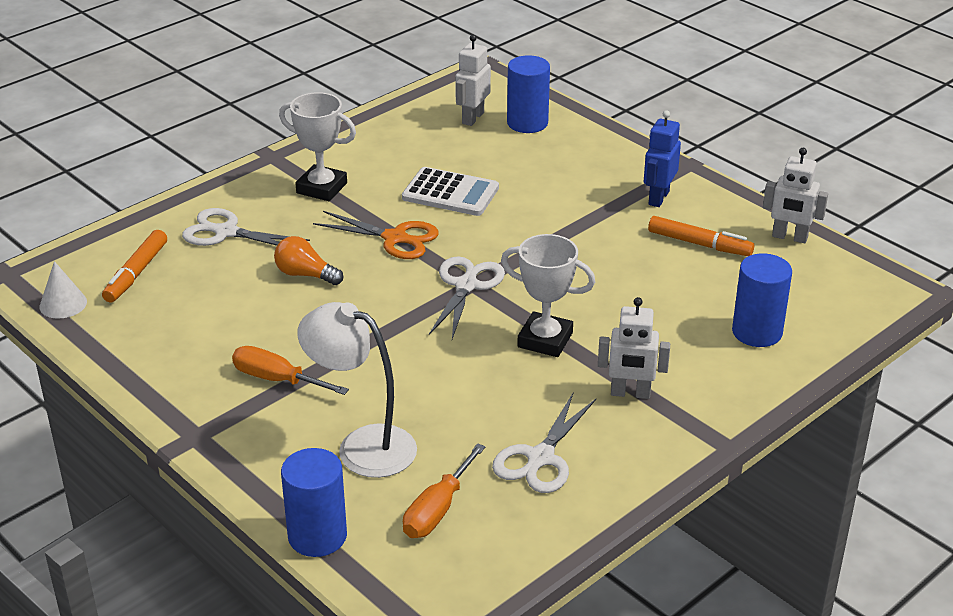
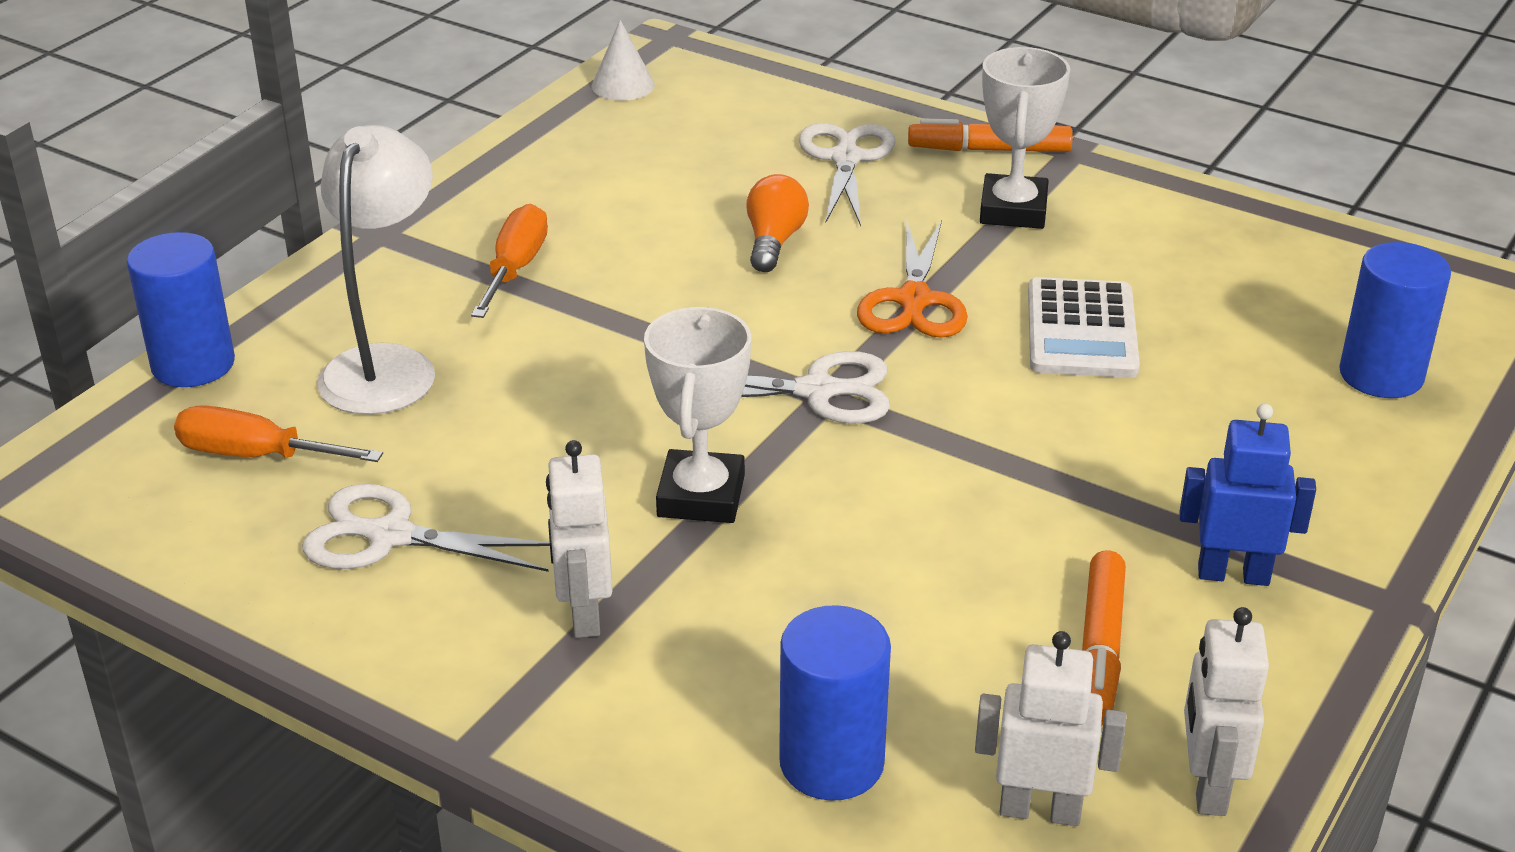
camera: 75 degrees right, 0 degrees up
(136, 273) = (713, 117): orange marker -> orange marker (989, 150)
(472, 118) = (1346, 312): white robot -> white robot (1040, 810)

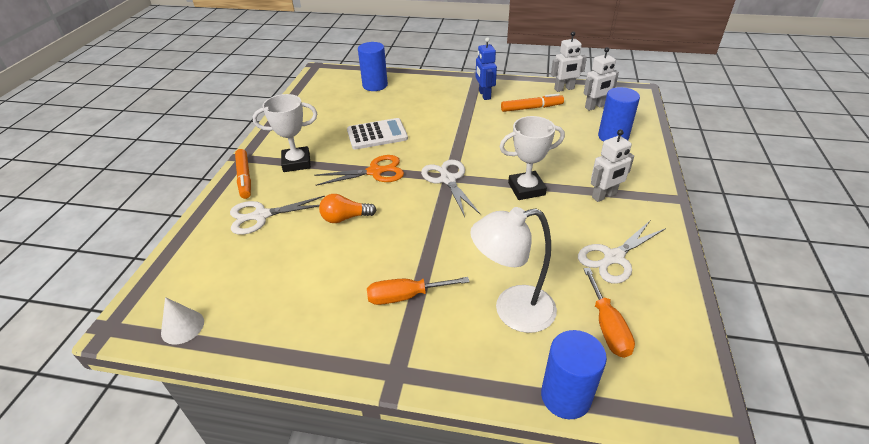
camera: 110 degrees left, 5 degrees up
(391, 536) = (613, 257): white scissors -> white scissors turned 60 degrees clockwise
(1040, 810) = (595, 107): white robot -> white robot turned 105 degrees counterclockwise

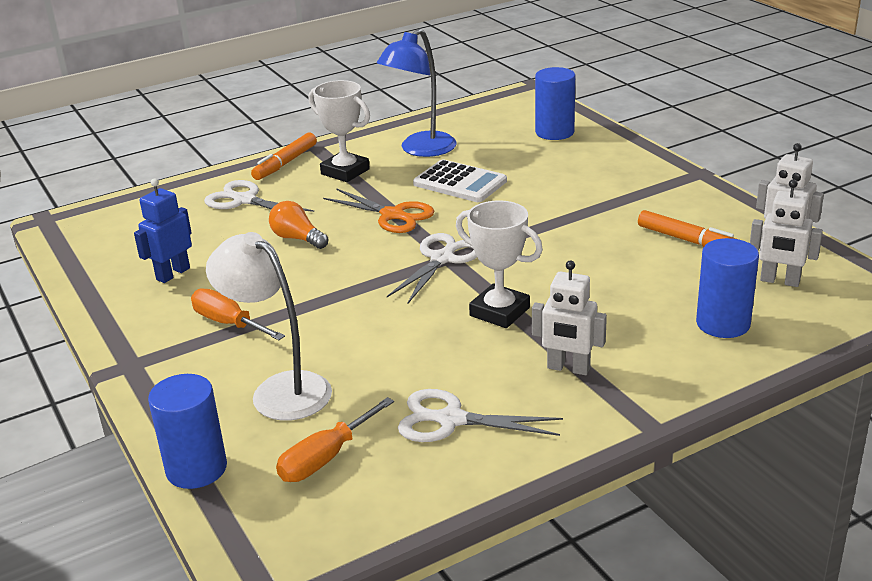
camera: 50 degrees right, 10 degrees down
(182, 327) = (76, 245): white cone -> none
(319, 128) = (420, 150): none -> blue lamp
(484, 95) = (659, 199): blue robot -> blue robot (173, 274)

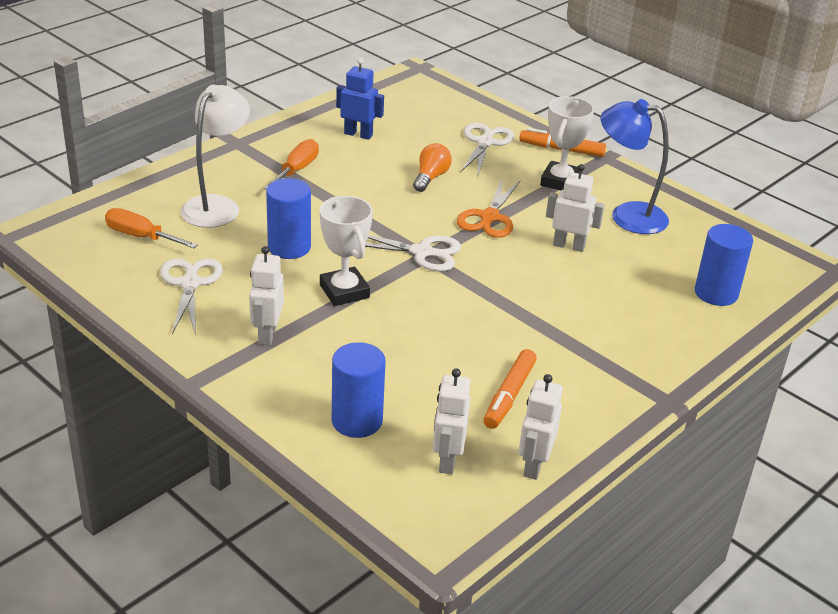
camera: 70 degrees right, 5 degrees up
(196, 469) = (126, 190): blue cylinder -> blue cylinder (289, 247)
(460, 183) = (569, 246): white calculator -> white robot
(499, 312) = (344, 291): white trophy -> white trophy turned 45 degrees counterclockwise

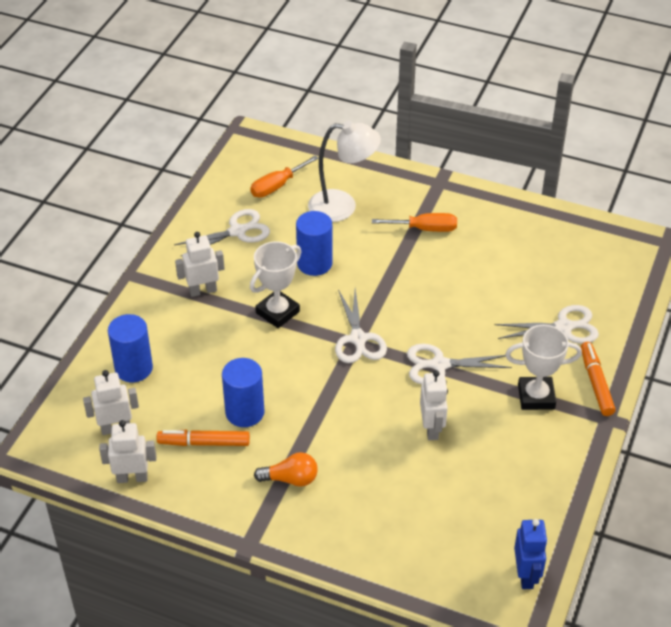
camera: 70 degrees right, 10 degrees up
(141, 236) = (277, 186): orange screwdriver -> orange screwdriver turned 135 degrees counterclockwise
(358, 134) = (510, 244): blue robot -> blue robot (526, 575)
(430, 177) = (475, 310): orange light bulb -> orange light bulb (290, 479)
(489, 217) = (439, 365): orange scissors -> white scissors
(627, 215) = (512, 458): blue lamp -> none
(716, 293) = (425, 550): blue cylinder -> blue cylinder (245, 412)

